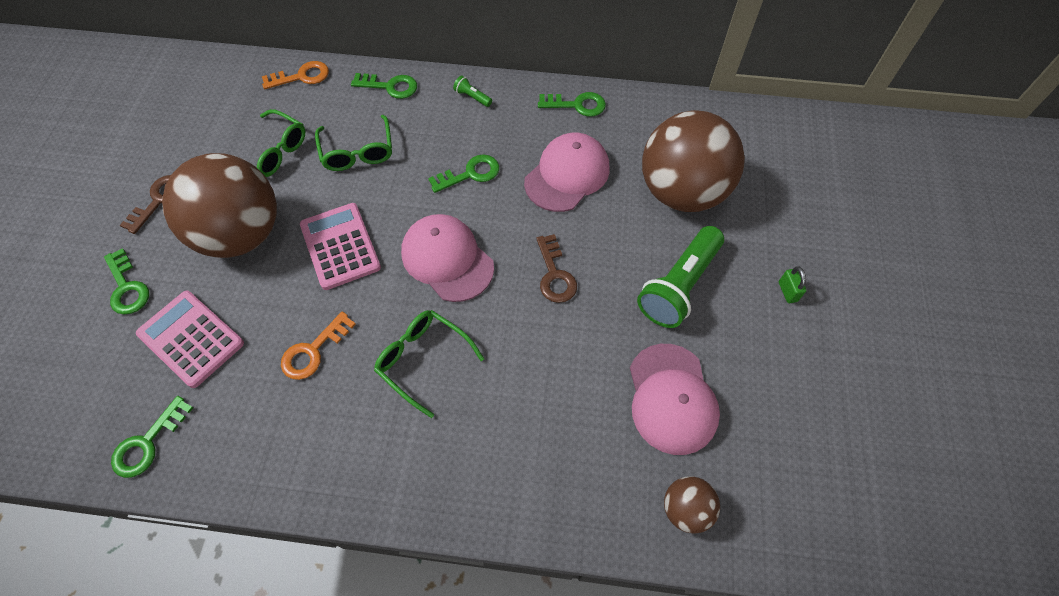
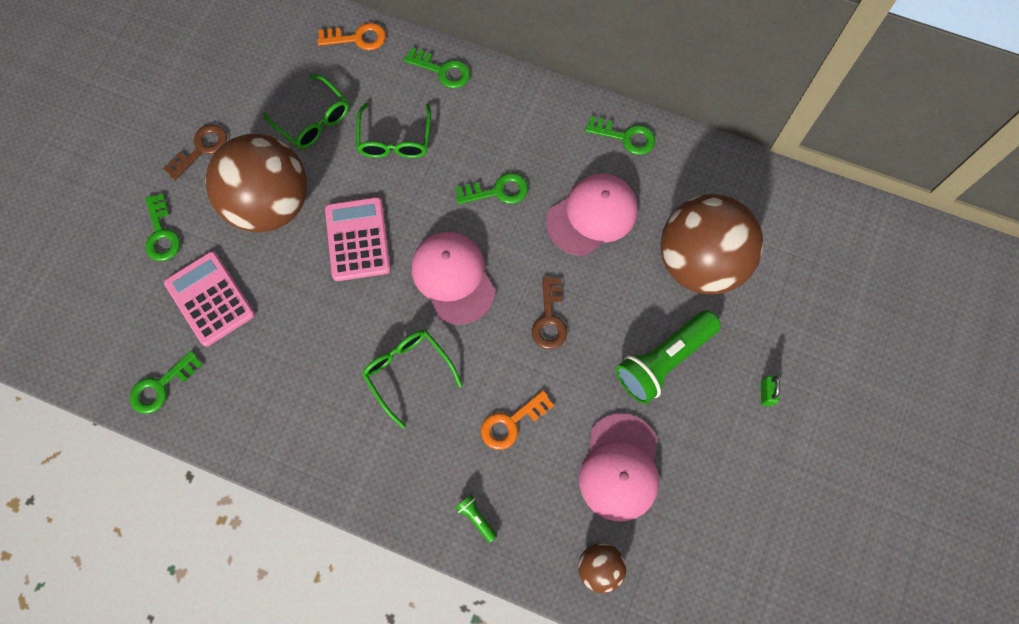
camera: 15 degrees right, 10 degrees up
(314, 350) = (314, 338): orange key -> orange key (511, 423)
(472, 97) = (522, 102): green flashlight -> green flashlight (476, 518)

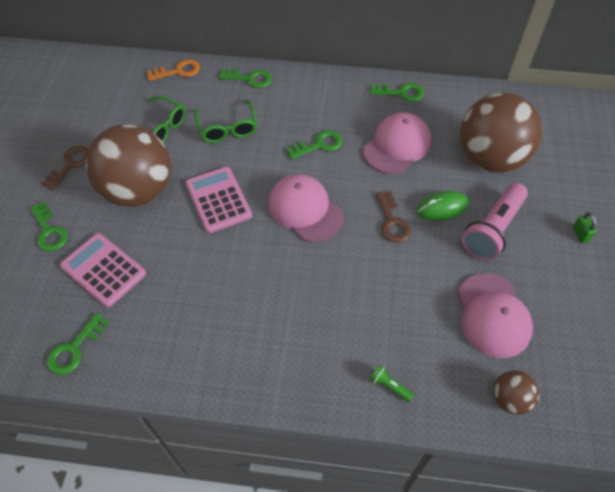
camera: 15 degrees left, 15 degrees down
(408, 372) = (291, 286): green glasses -> none
(511, 423) = (391, 303): orange key -> none
(615, 315) = (442, 207): none -> green mouse
(663, 361) = (493, 230): green flashlight -> pink flashlight

